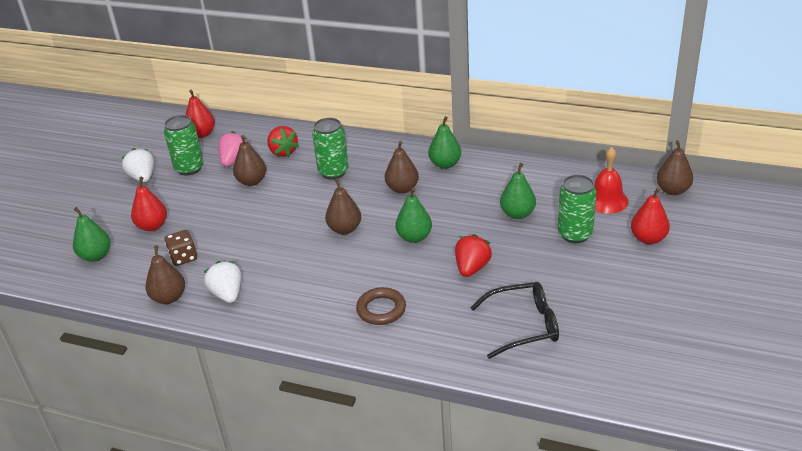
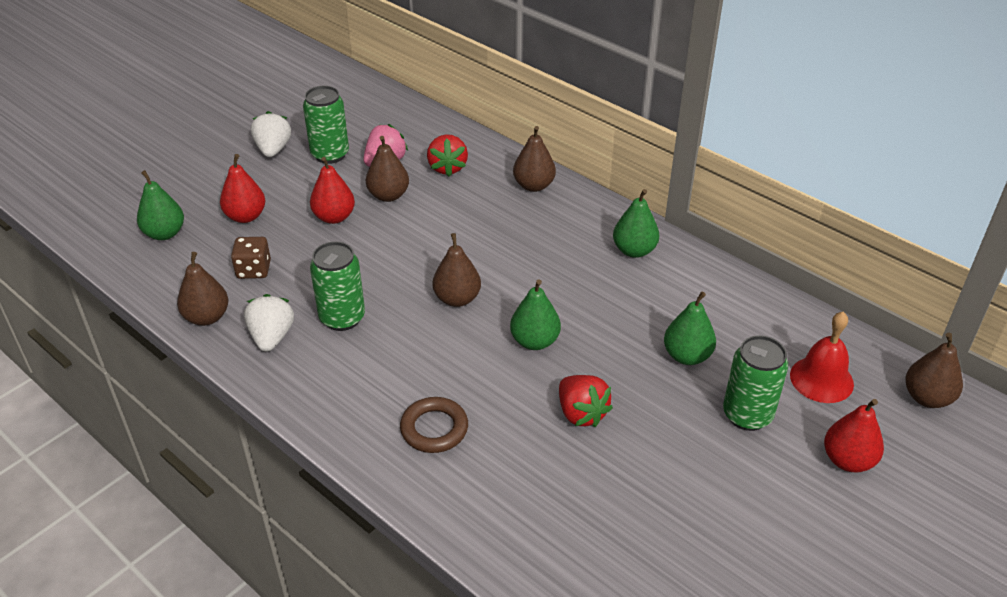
camera: 20 degrees right, 5 degrees up
(202, 134) = (370, 114): red pear -> red pear (334, 217)
(333, 172) = (490, 215): green can -> green can (342, 318)
(402, 189) = (560, 267): brown pear -> brown pear (534, 185)
(472, 268) = (581, 413): red strawberry -> red strawberry turned 105 degrees clockwise
(524, 326) = (599, 526): black glasses -> none

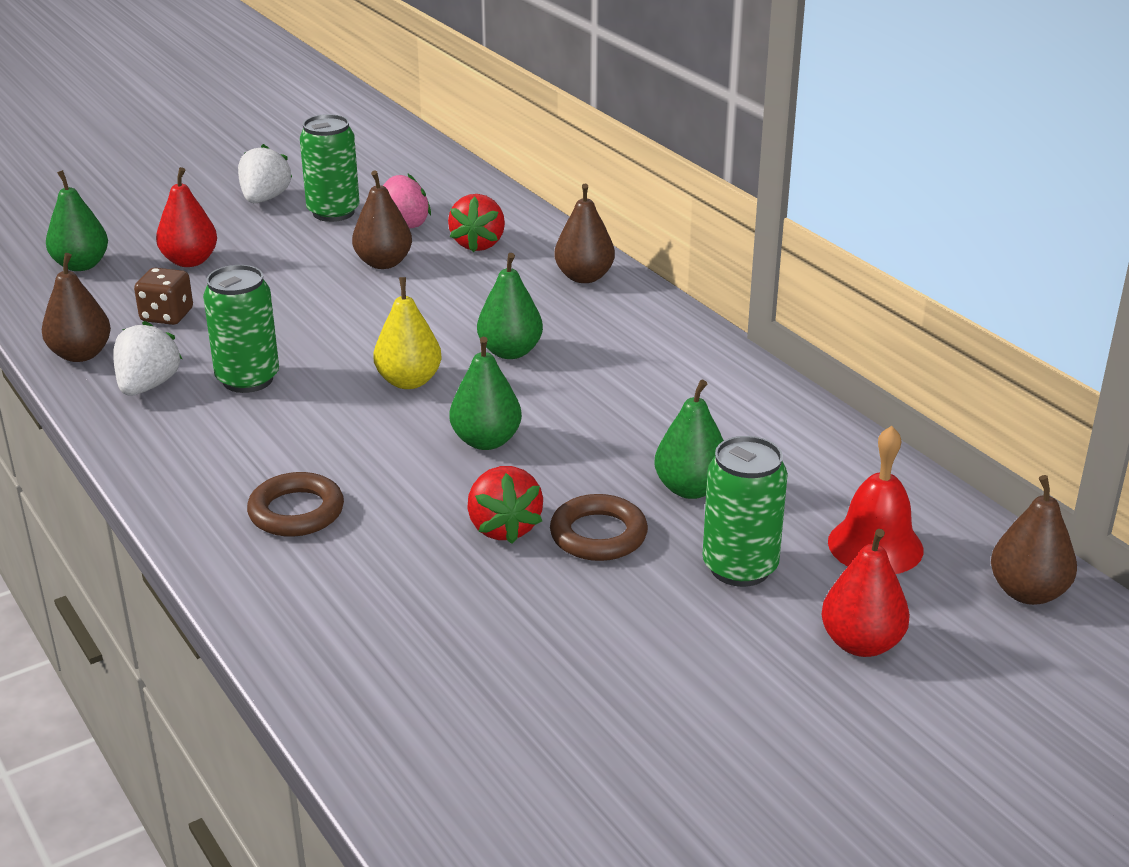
camera: 15 degrees right, 10 degrees down
(334, 217) = (300, 276): red pear -> none
(457, 299) = (409, 381): brown pear -> yellow pear
(634, 250) = (683, 364): green pear -> green pear (510, 352)
(646, 406) = (598, 535): none -> brown ring

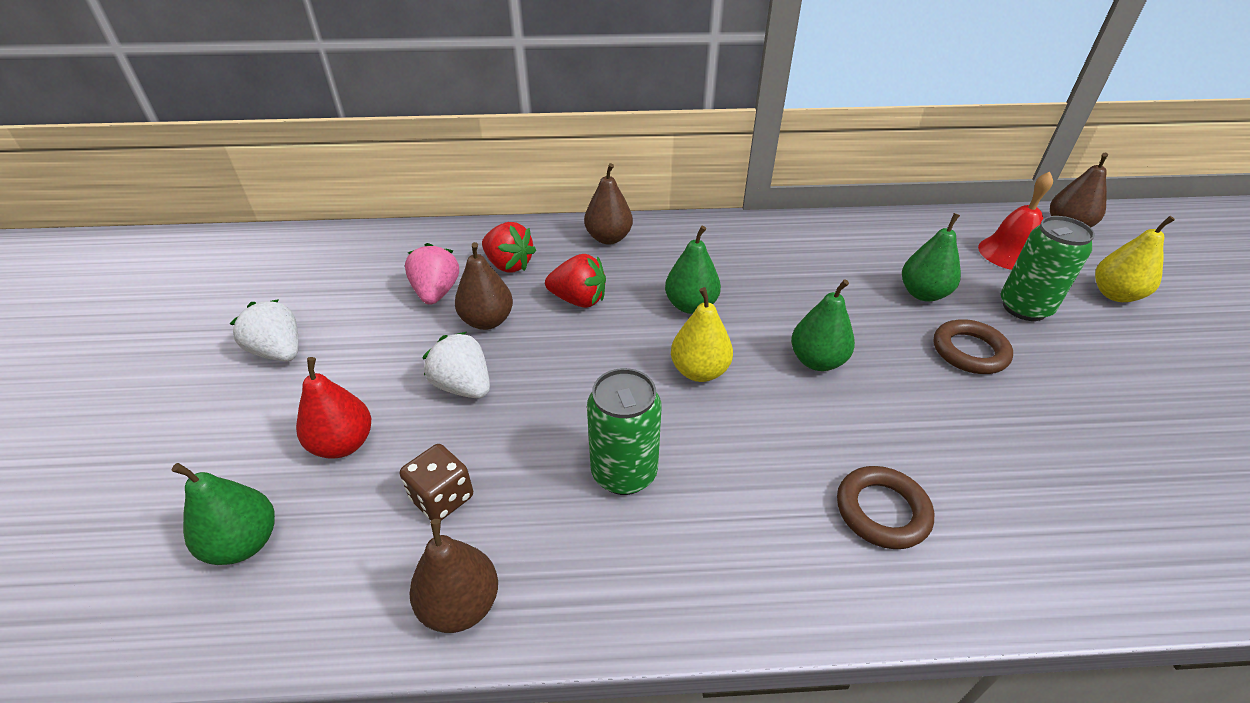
camera: 60 degrees left, 10 degrees up
(148, 386) = (580, 559): white strawberry -> white strawberry (463, 386)
(333, 212) = (362, 319): green can -> none
(503, 527) = (946, 393): red strawberry -> red strawberry (578, 300)
(861, 644) = (1115, 294): red pear -> yellow pear

